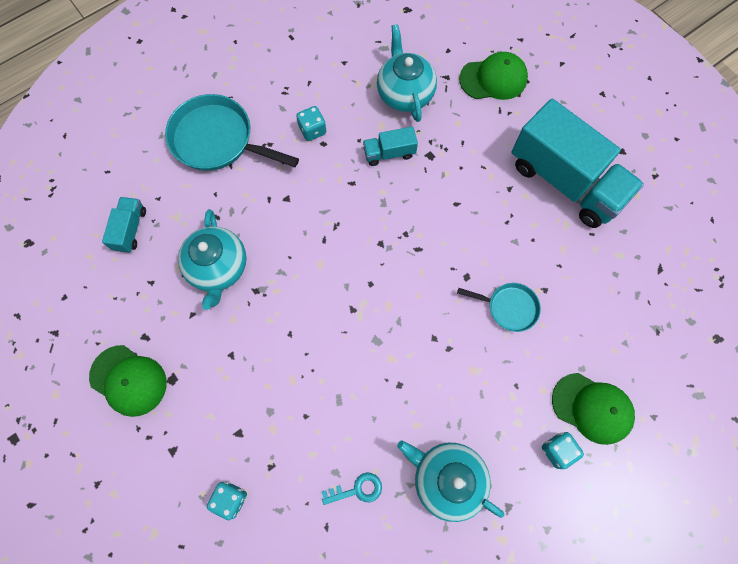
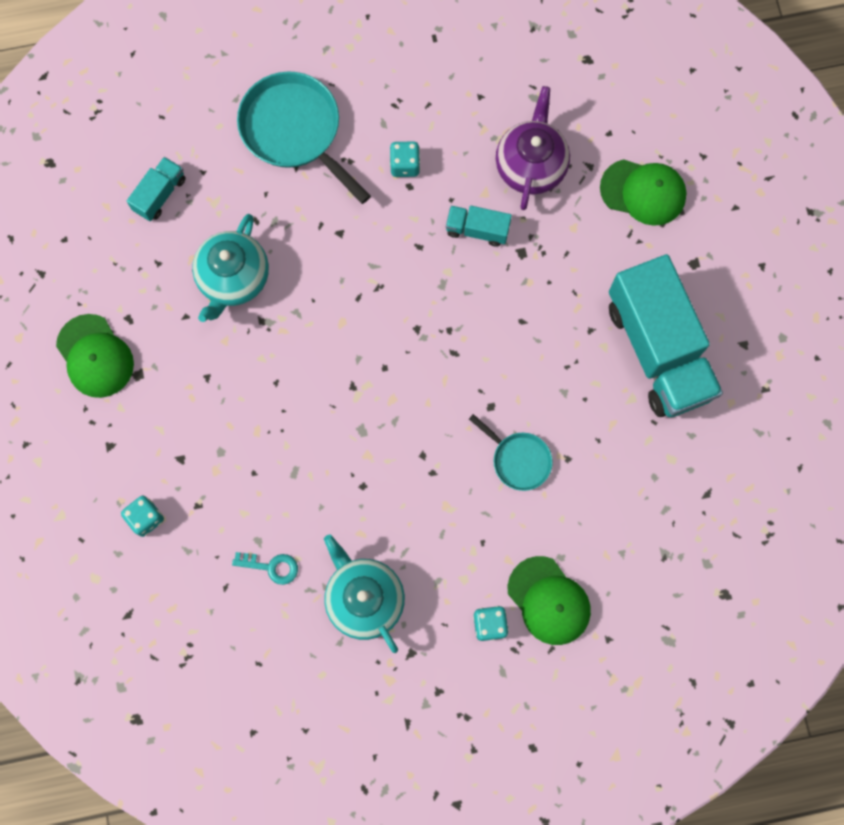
camera: 25 degrees right, 5 degrees up
(405, 93) = (531, 165): turquoise teapot -> purple teapot

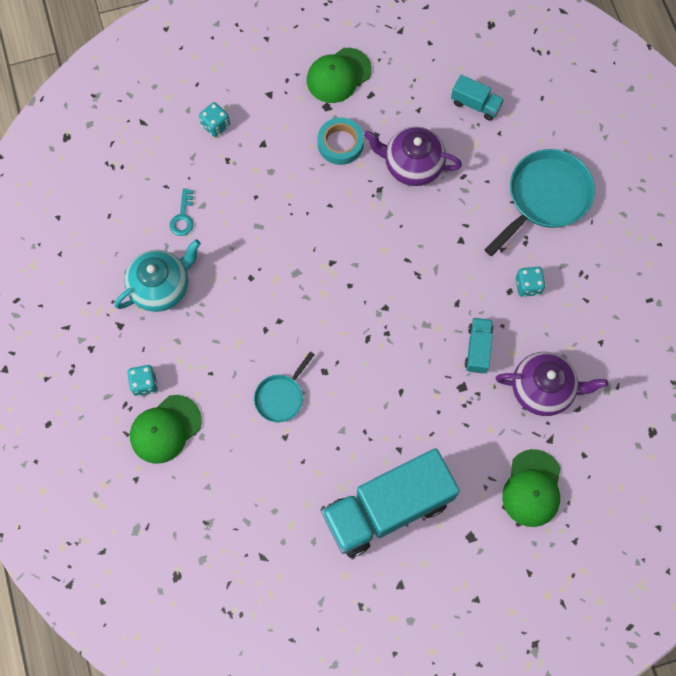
camera: 85 degrees right, 5 degrees down
(193, 362) = (340, 144): none -> turquoise tape
(233, 278) = (412, 165): turquoise teapot -> purple teapot

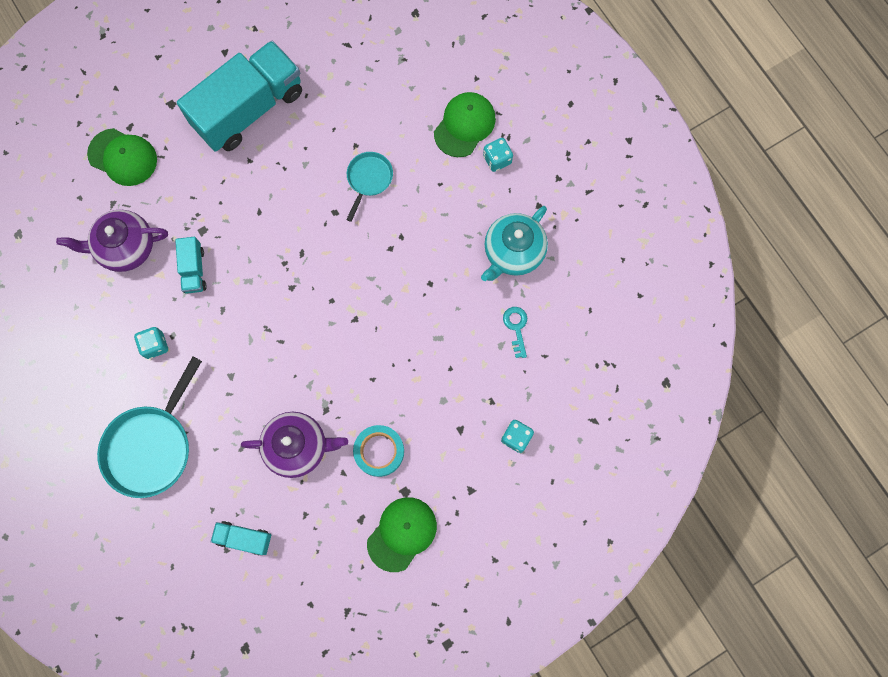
camera: 165 degrees right, 5 degrees up
(532, 488) = (123, 157): green cap -> green cap turned 120 degrees clockwise

